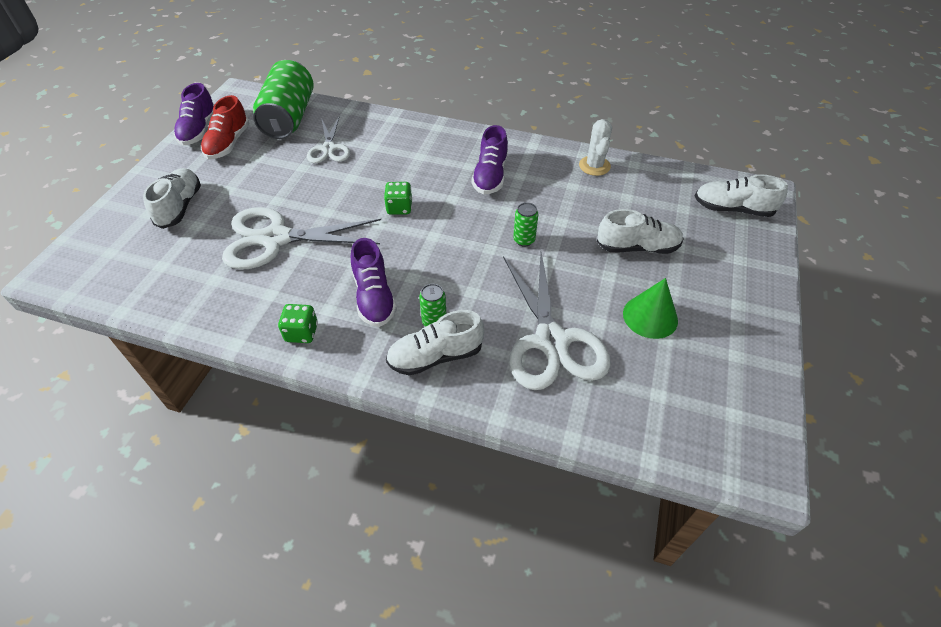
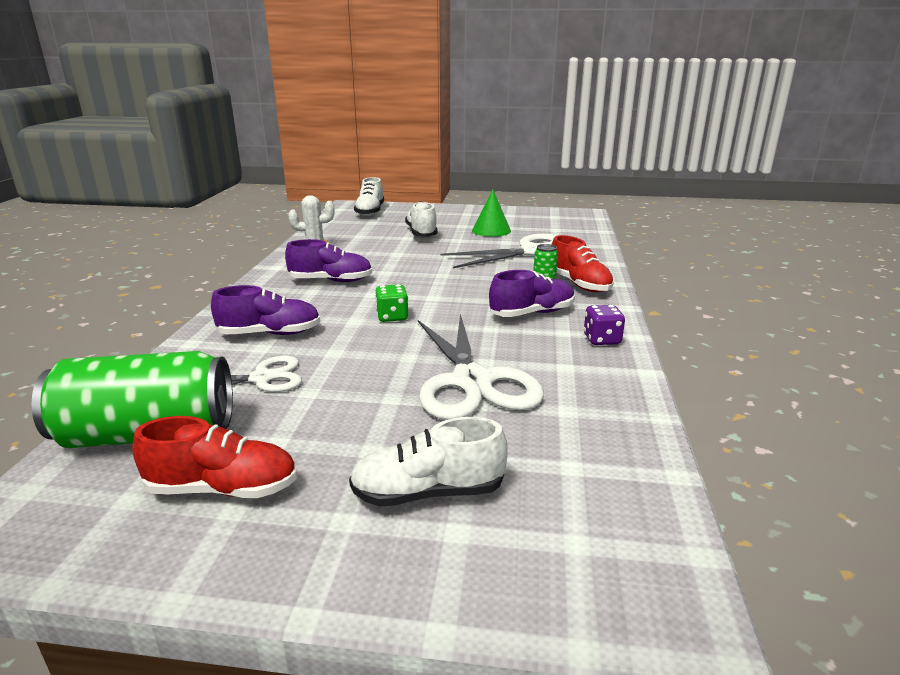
camera: 100 degrees left, 25 degrees down
(199, 130) = (152, 552): purple shoe -> purple shoe (270, 333)
(301, 332) = (602, 339): green dice -> purple dice
(435, 356) = (579, 284): white shoe -> red shoe
(524, 240) = (426, 264): green can -> none

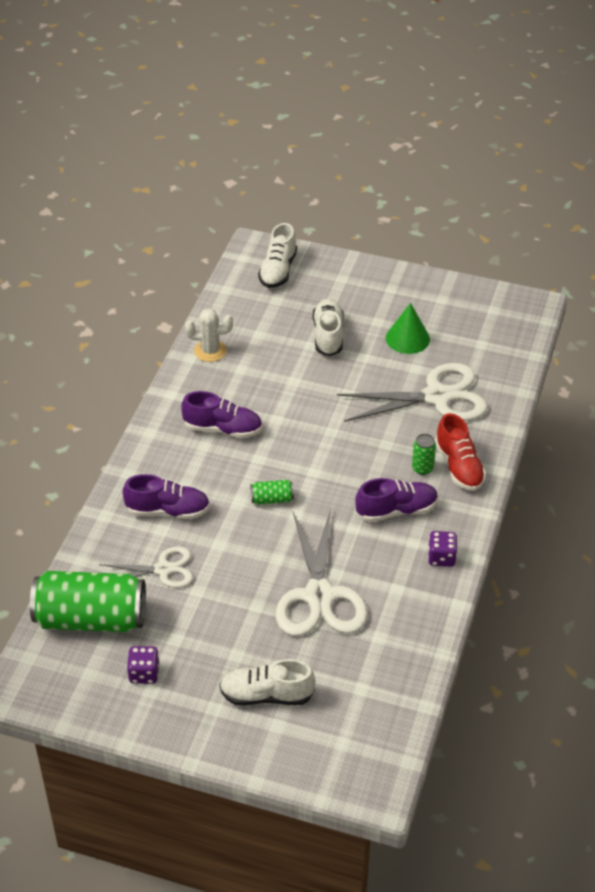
camera: 10 degrees right, 20 degrees up
(223, 488) = (144, 673): red shoe -> purple dice
(392, 317) = (272, 499): green dice -> green can

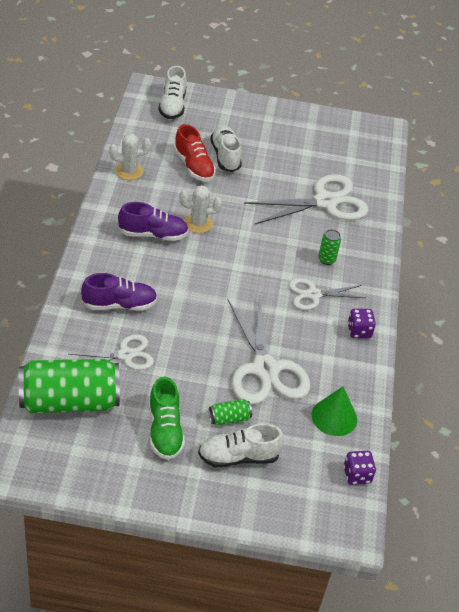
camera: 15 degrees left, 0 degrees up
(144, 673) = (127, 446): purple dice -> purple dice (357, 475)
(189, 659) = (164, 430): none -> green shoe
(272, 499) = (207, 291): green can -> green can (229, 418)
(278, 418) = (198, 223): none -> white cactus
(396, 510) = (313, 294): purple shoe -> white scissors
(407, 338) = (290, 157): green cone -> green cone (334, 417)
(459, 467) = (356, 257): red shoe -> red shoe (193, 166)

